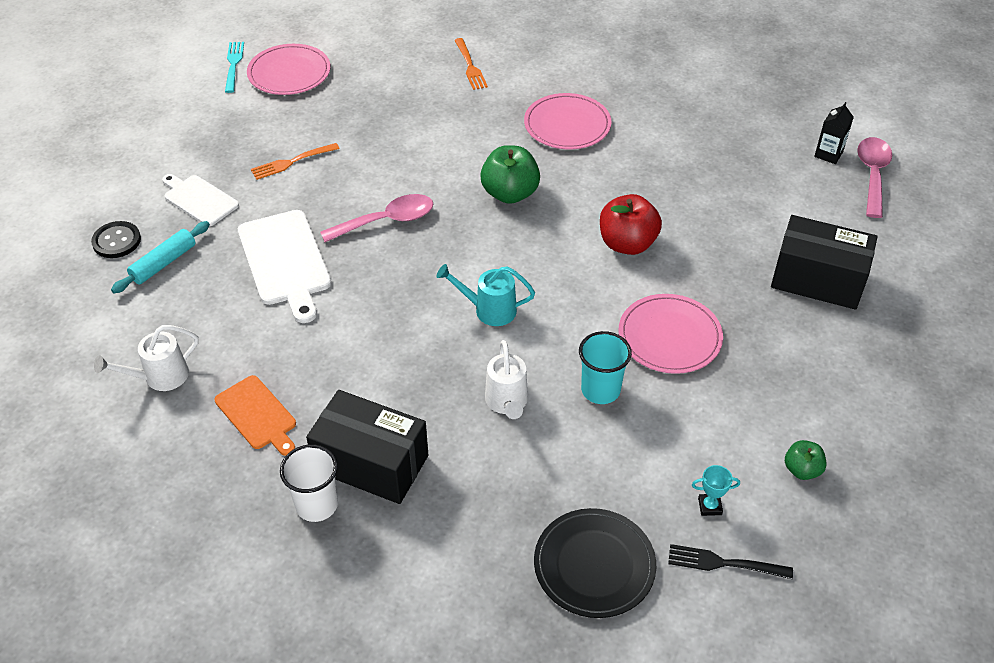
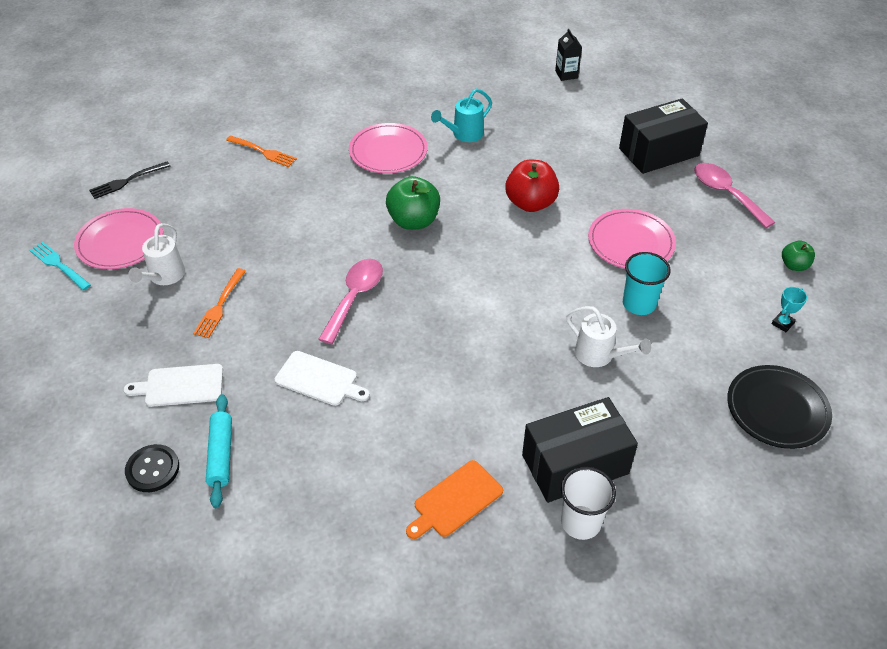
camera: 45 degrees left, 0 degrees up
(159, 377) = (343, 538): white watering can -> white watering can (164, 277)
(257, 415) = (455, 500): orange cutting board -> orange cutting board turned 135 degrees clockwise
(285, 261) = (319, 379): white cutting board -> white cutting board, size x0.63
(488, 310) = (506, 306): turquoise watering can -> turquoise watering can (464, 134)
(724, 563) = (831, 349): black fork -> black fork (127, 181)
(872, 175) = (604, 72): pink spoon -> pink spoon (726, 194)

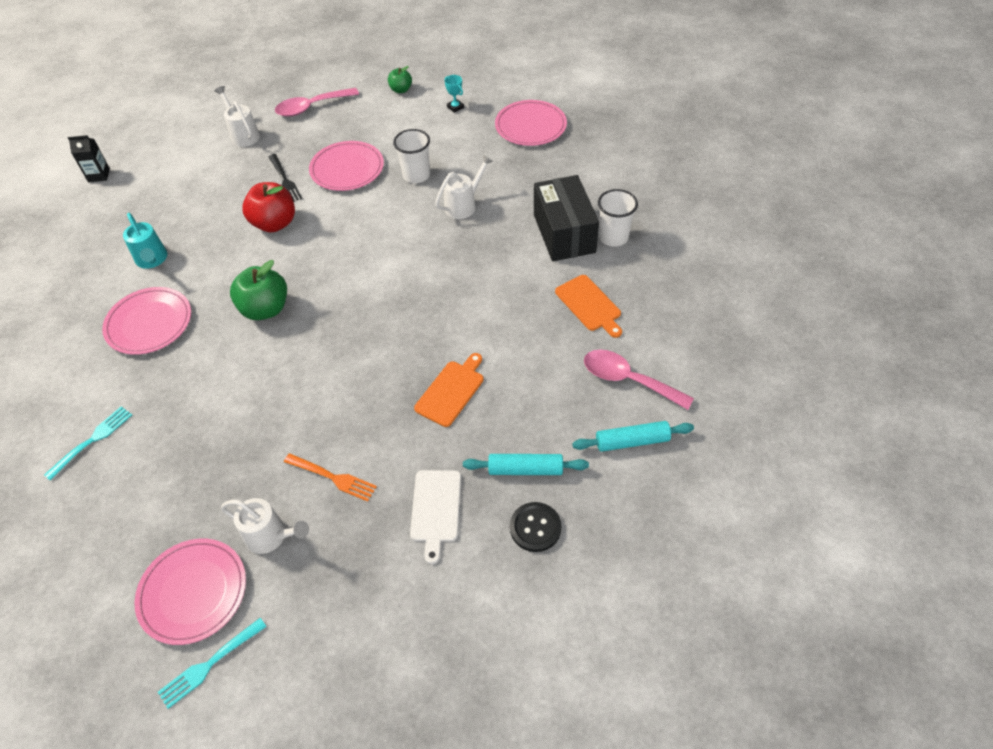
camera: 80 degrees left, 5 degrees up
(127, 181) = (76, 595): black fork -> black fork (285, 180)
(253, 555) = (632, 441): none -> turquoise rolling pin
(263, 152) = (92, 440): orange fork -> turquoise fork
(319, 379) = (451, 391): white cutting board -> orange cutting board
(355, 297) = (355, 360): pink spoon -> pink spoon (628, 380)
(639, 304) = (416, 175): turquoise cup -> white cup
(658, 152) = (243, 134): black box -> white watering can
(777, 409) = (530, 126): black plate -> pink plate

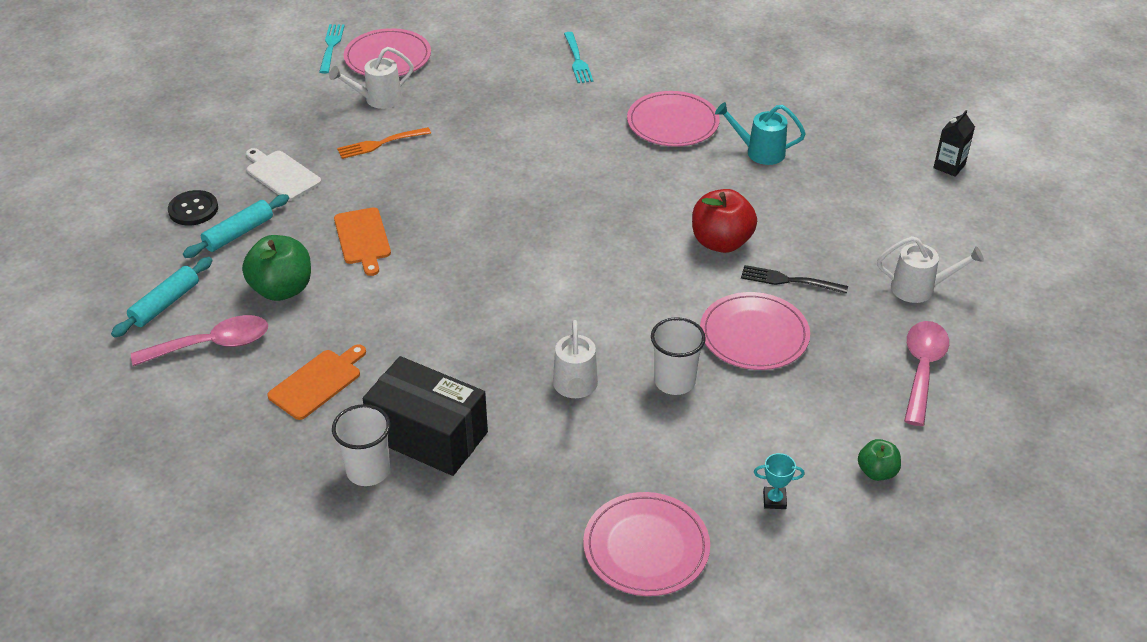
camera: 130 degrees right, 10 degrees down
(265, 309) = (604, 186): green apple -> green apple (282, 289)
(589, 305) = (317, 382): orange cutting board -> orange cutting board turned 120 degrees clockwise

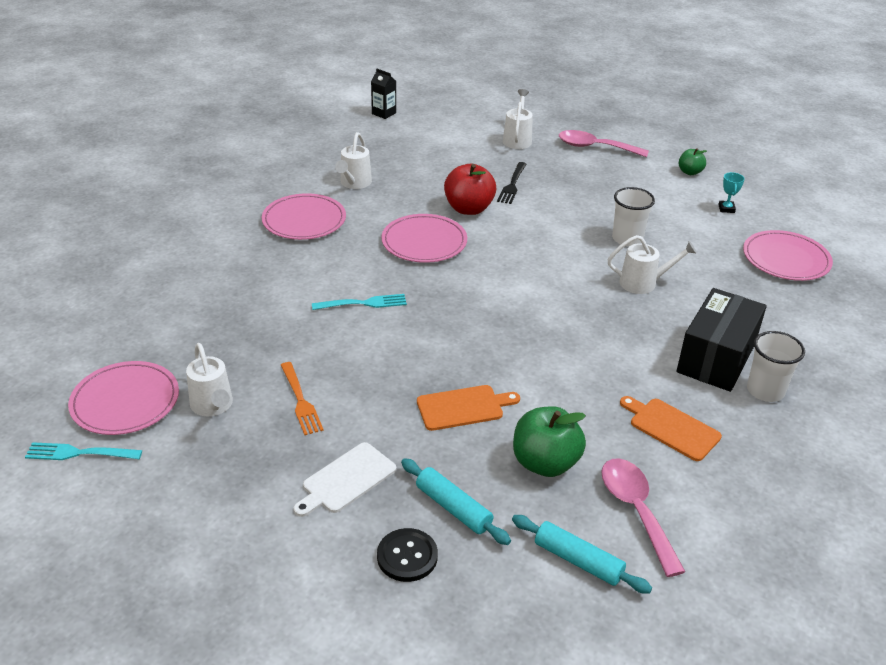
camera: 90 degrees left, 5 degrees down
(577, 60) = (183, 267): turquoise fork -> turquoise fork (363, 303)
(754, 335) = (572, 203): pink plate -> pink plate (424, 242)
(759, 152) = (354, 183): turquoise watering can -> white watering can

